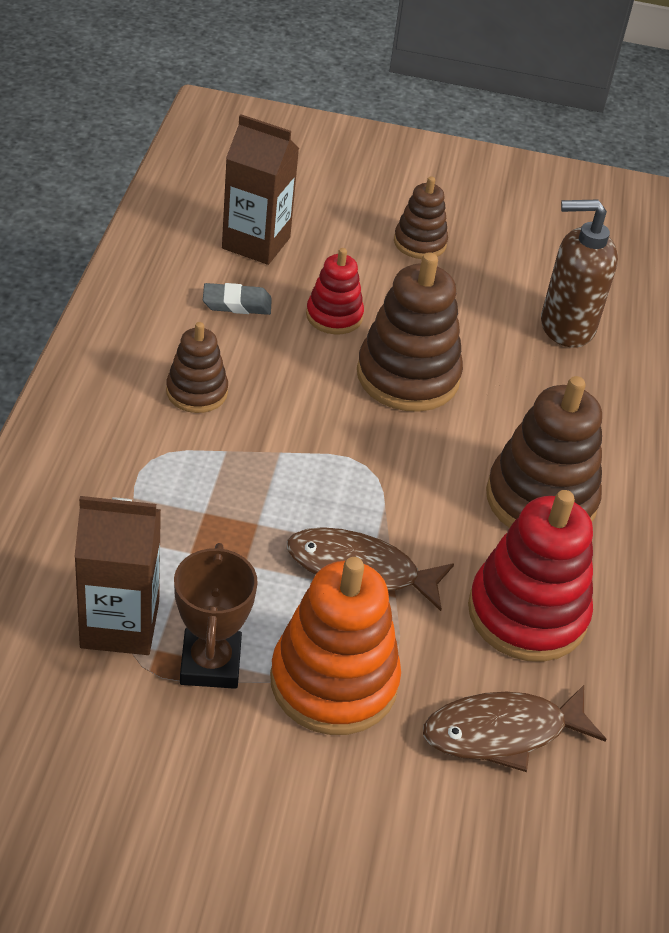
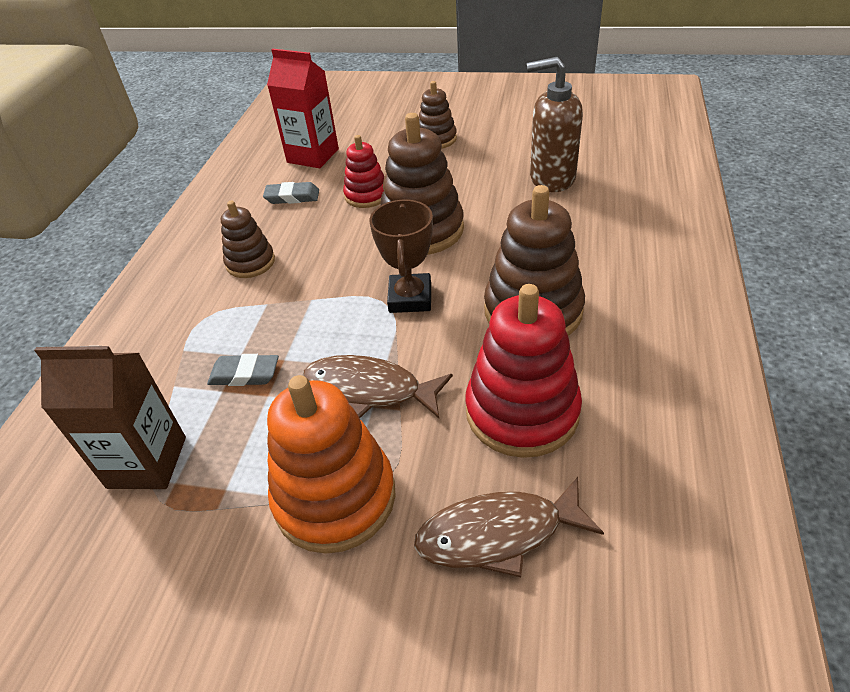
camera: 10 degrees right, 0 degrees up
(210, 663) = (222, 491): brown trophy -> brown trophy (410, 298)
(213, 536) = (244, 374): none -> grey eraser
(256, 243) = (313, 156): brown carton -> red carton

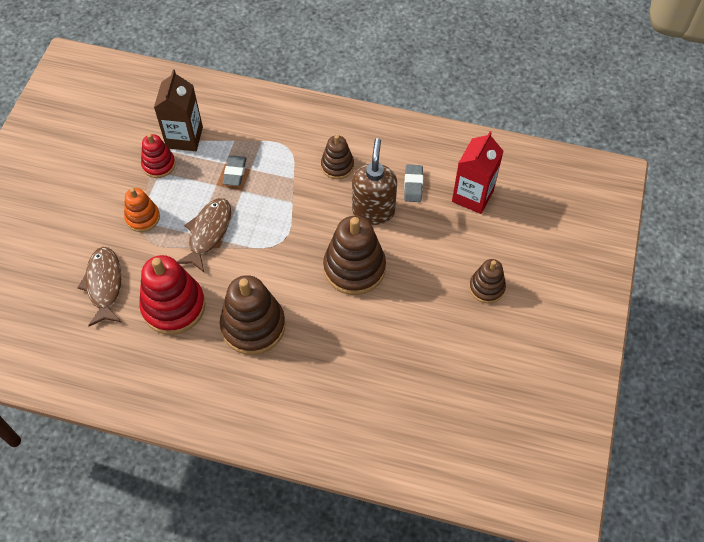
camera: 90 degrees right, 15 degrees up
(335, 497) = (142, 217): orange stacking toy -> orange stacking toy, size x0.57
(366, 195) = (406, 233): red stacking toy -> red stacking toy (159, 164)
(410, 298) = (281, 257): brown trophy -> none
(551, 178) = (408, 367): brown soap dispenser -> brown soap dispenser (373, 211)

